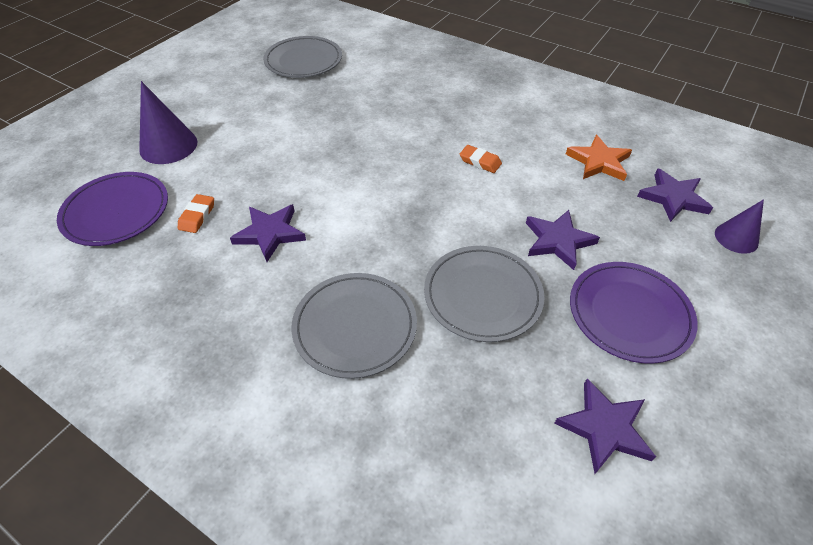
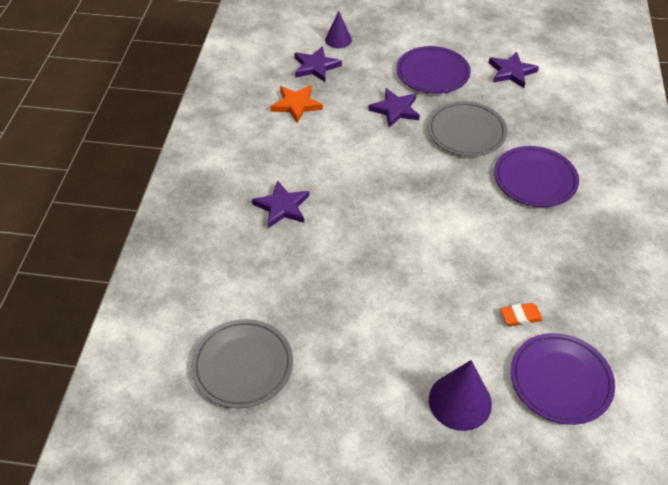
camera: 115 degrees left, 0 degrees up
(270, 233) = (500, 259): purple star -> purple star (282, 207)
(355, 326) = (535, 179): grey plate -> purple plate
(480, 162) = (337, 167): orange eraser -> none

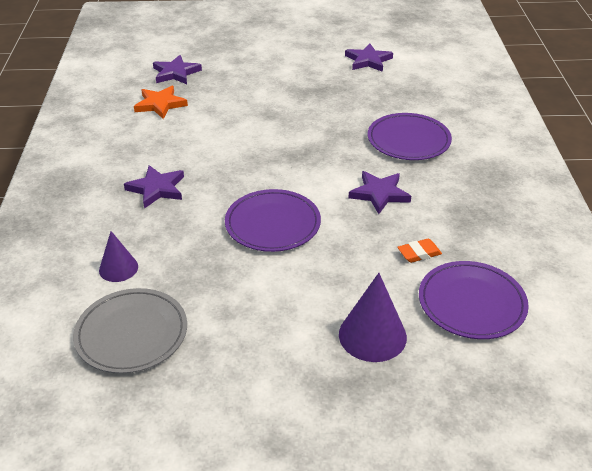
camera: 10 degrees left, 10 degrees down
(338, 40) = (195, 50): purple cone -> purple cone (118, 268)
(395, 110) = (261, 99): purple star -> purple star (379, 194)
(432, 73) = (292, 68): purple plate -> purple plate (273, 224)
(466, 132) = (334, 110): grey plate -> none

